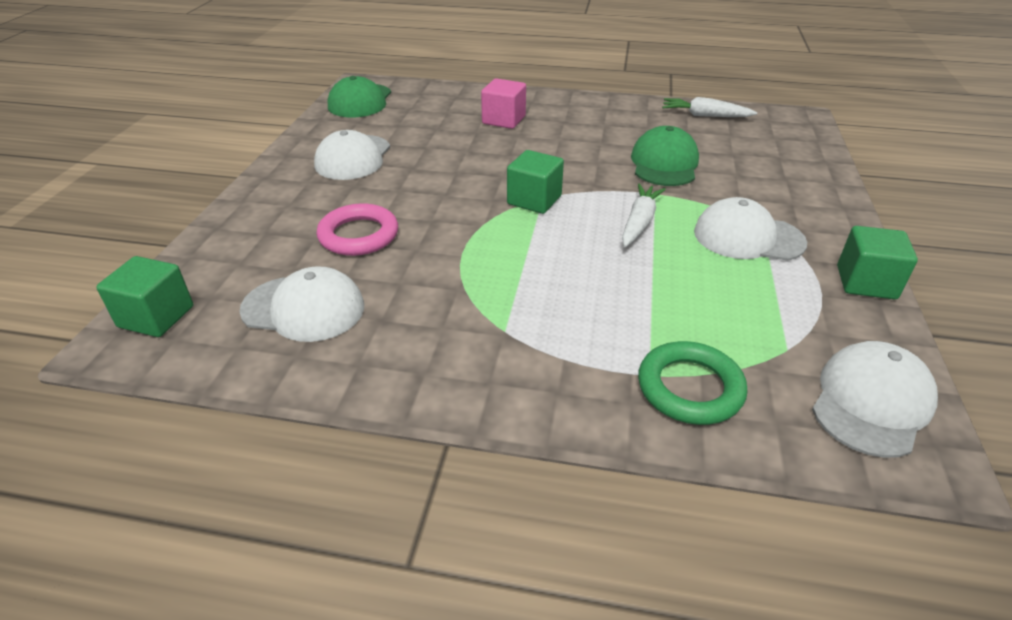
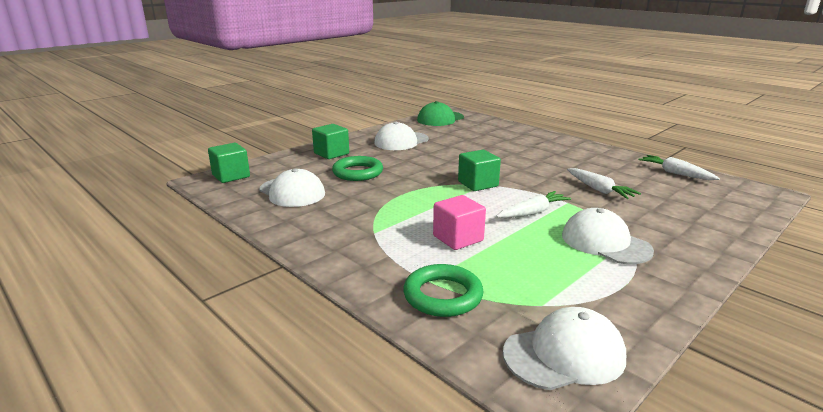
camera: 35 degrees right, 15 degrees down
(358, 235) = (357, 172): pink ring -> green ring
(504, 120) = (515, 144): pink cube -> pink cube (458, 238)
(664, 163) = (599, 190): green cap -> white carrot
(866, 282) = (670, 296): green cube -> green cube (331, 153)

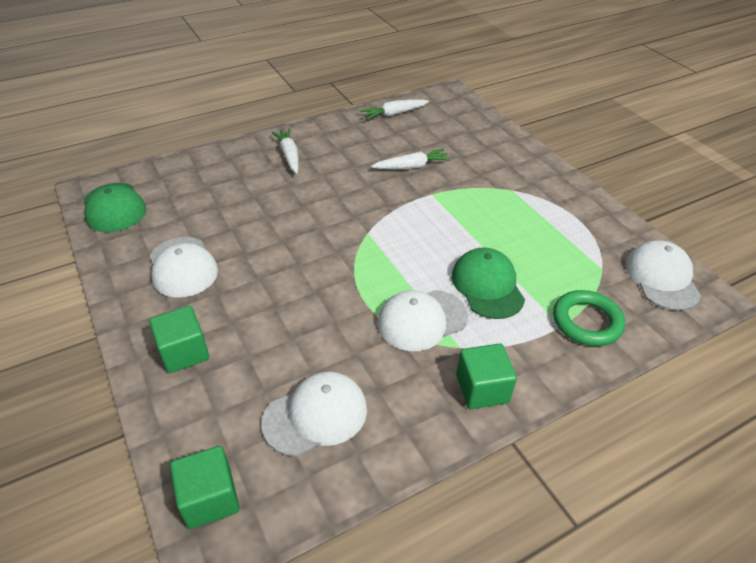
camera: 75 degrees left, 20 degrees up
(357, 172) = (278, 333): green ring -> none
(458, 238) = (487, 286): pink cube -> green cap
(478, 184) = (365, 237): green cube -> green cube (482, 389)
(533, 212) = (446, 222): white carrot -> white carrot (289, 156)
(605, 243) = (513, 202): white cap -> white cap (422, 320)

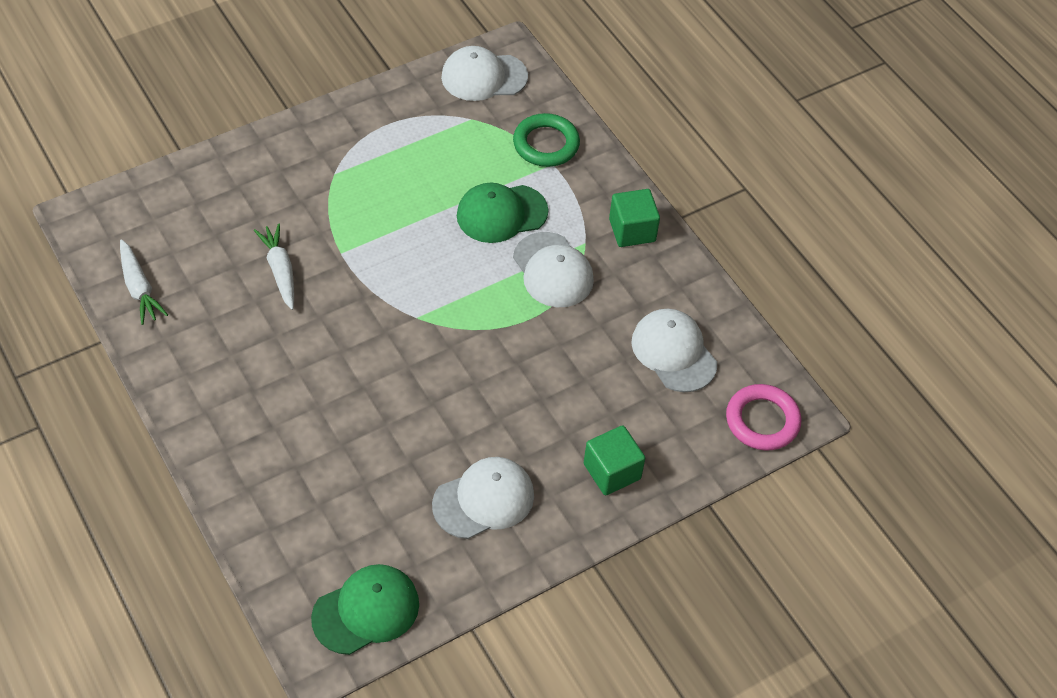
camera: 95 degrees left, 10 degrees up
(210, 498) = (762, 421): green cube -> pink ring
(289, 156) = (245, 413): white carrot -> none

